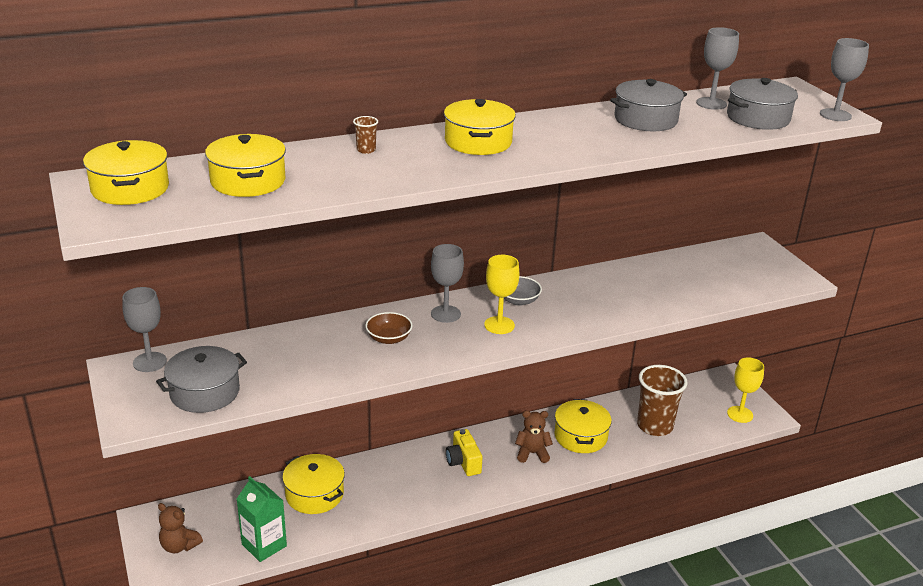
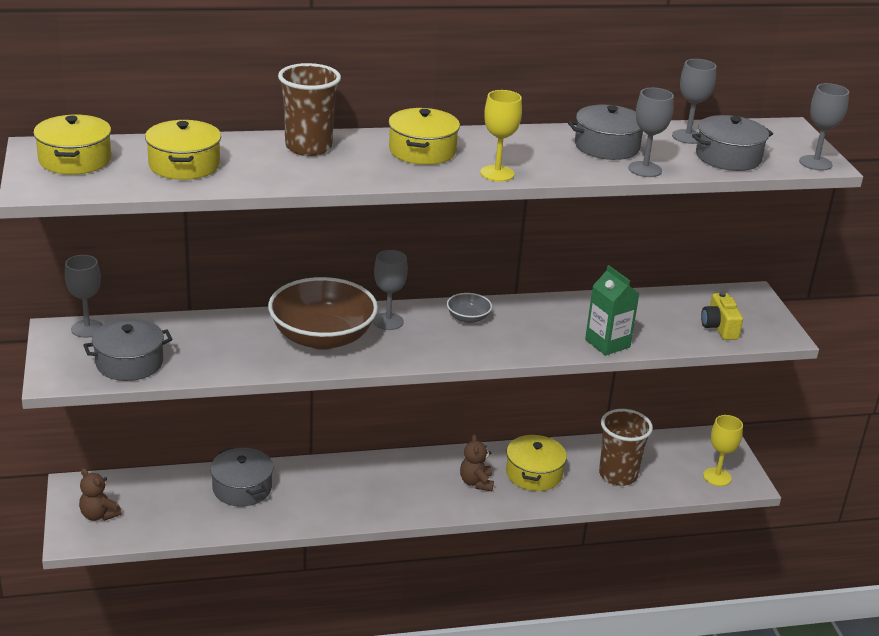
camera: 10 degrees right, 0 degrees up
(264, 545) = (179, 527): green carton -> green carton (607, 343)
(314, 494) = (242, 488): yellow pot -> grey pot
(366, 150) = (308, 147): brown cup -> brown cup, size x2.49
(389, 338) = (322, 337): brown bowl -> brown bowl, size x2.29
(463, 462) = (402, 480): yellow camera -> yellow camera (719, 327)
(499, 325) = (438, 339): yellow goblet -> yellow goblet (497, 173)
(532, 453) = (476, 482): brown teddy bear -> brown teddy bear turned 105 degrees counterclockwise
(692, 137) = (645, 169): none -> grey goblet

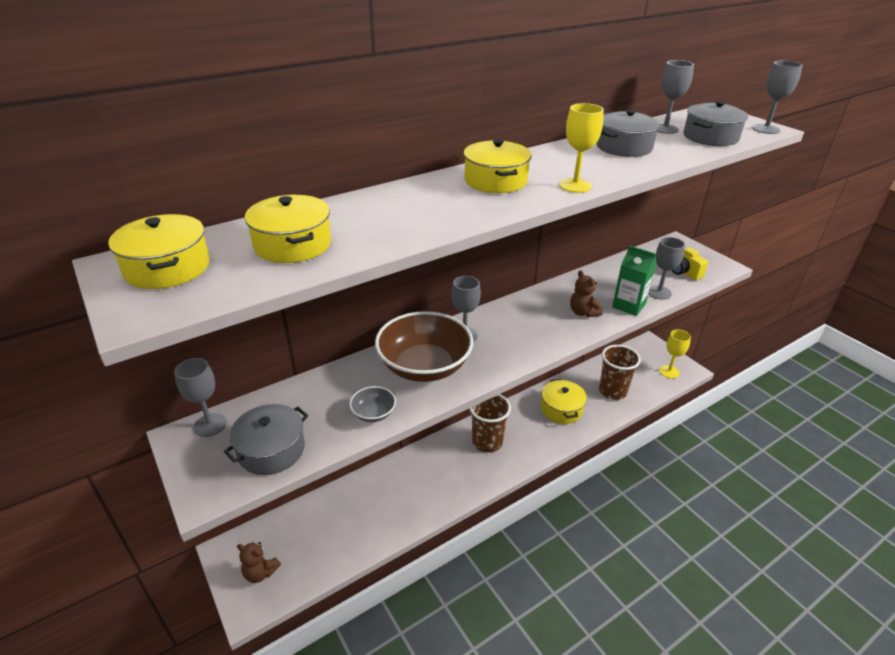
camera: 20 degrees left, 5 degrees up
(242, 488) = (366, 498): grey pot -> none
(308, 147) = (397, 199): brown cup -> brown cup (487, 442)
(468, 318) = (519, 314): grey bowl -> grey bowl (373, 413)
(476, 482) = (530, 430): brown teddy bear -> brown teddy bear (583, 312)
(645, 169) = (672, 158): grey goblet -> grey goblet (659, 292)

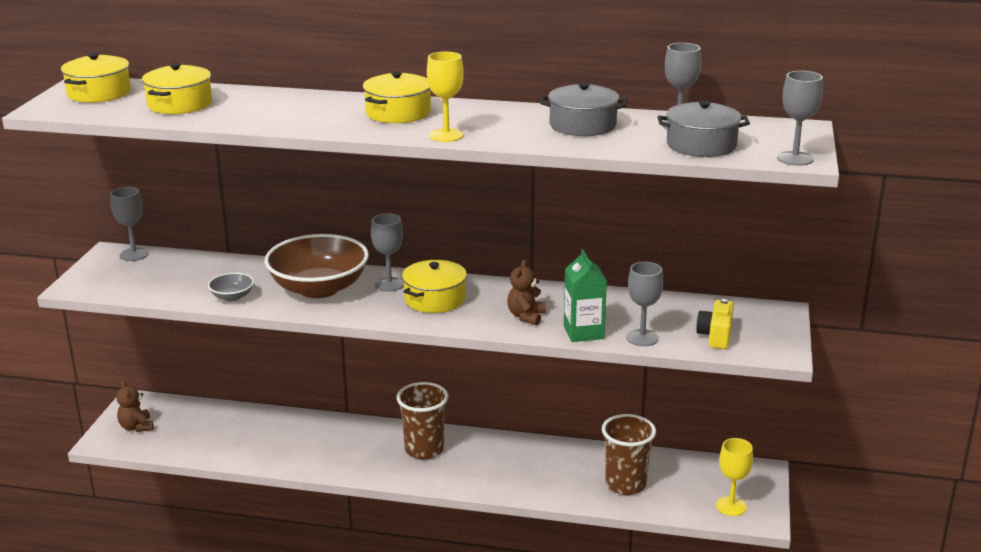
camera: 45 degrees right, 10 degrees down
(271, 450) = (142, 284): grey pot -> none
(561, 409) = (541, 467): yellow pot -> yellow pot (435, 299)

